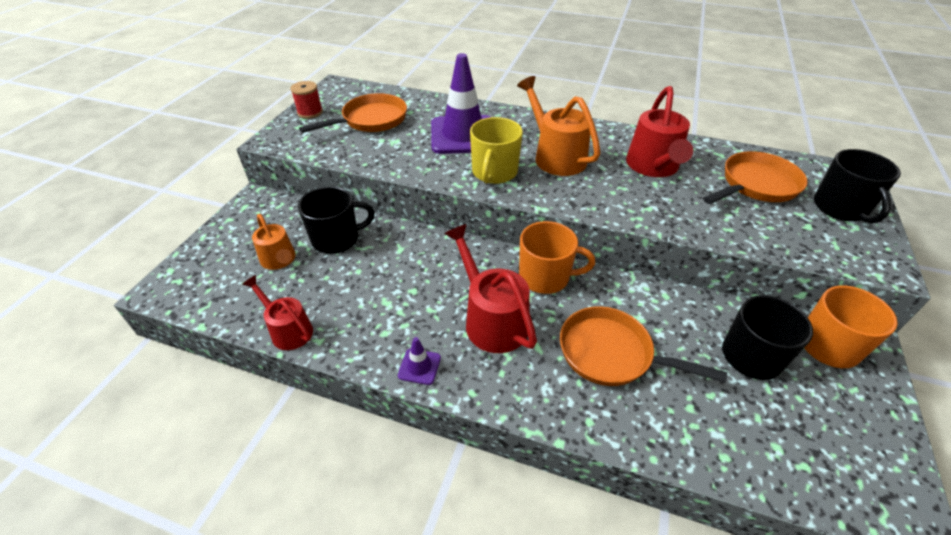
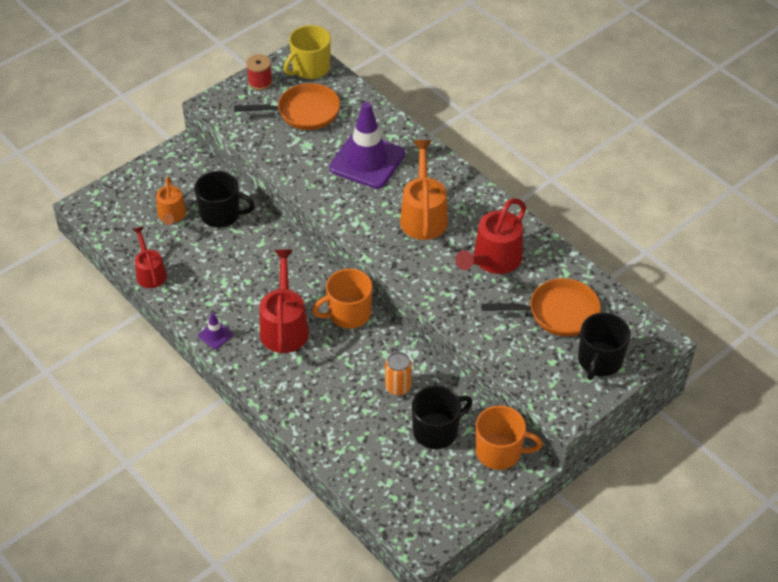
camera: 30 degrees right, 5 degrees up
(494, 172) = (360, 210): yellow mug -> yellow mug (310, 68)
(545, 277) = (348, 313): orange mug -> orange mug turned 120 degrees clockwise
(611, 353) = (343, 385): orange pan -> none
(665, 327) = (398, 387): none -> orange can

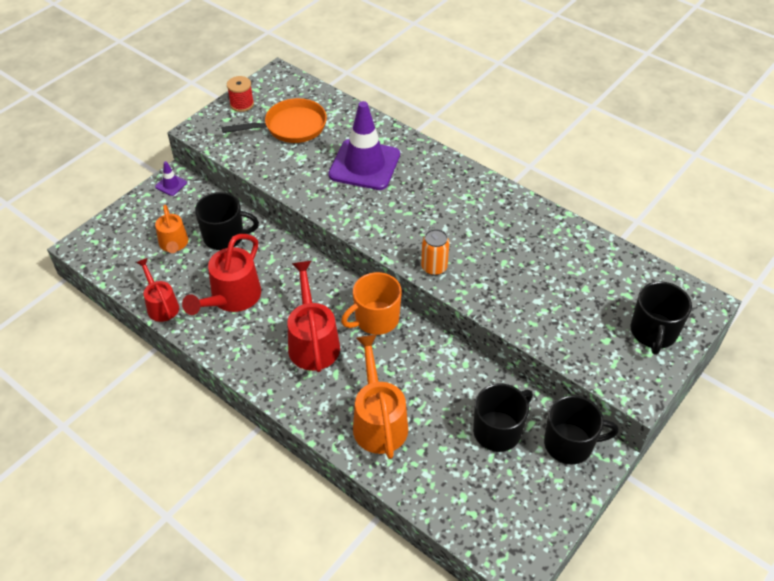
camera: 10 degrees left, 0 degrees up
(215, 335) = (242, 361): purple traffic cone -> purple traffic cone (171, 185)
(310, 68) = (288, 86): yellow mug -> none
(398, 387) = (445, 389): orange can -> orange can (434, 267)
(423, 215) = (433, 210): orange watering can -> orange watering can (378, 420)
(493, 260) = (515, 245): red watering can -> red watering can (231, 298)
(499, 452) = (569, 444): orange mug -> black mug
(558, 312) = (595, 289): orange pan -> none

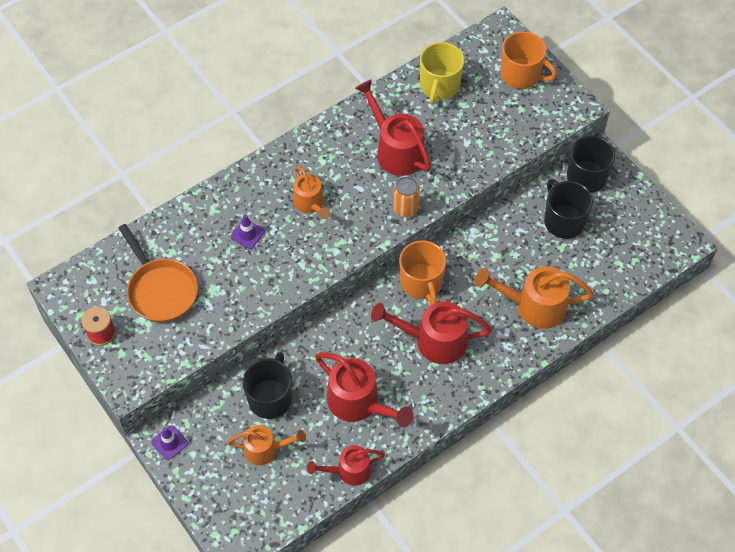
camera: 75 degrees left, 10 degrees up
(291, 127) = (161, 290): orange pan -> orange pan turned 150 degrees clockwise
(364, 165) = (247, 234): purple traffic cone -> purple traffic cone, size x0.41
(412, 198) = (310, 204): none -> orange watering can
(501, 246) = (395, 150): none -> red watering can
(598, 265) = (439, 86): none -> yellow mug
(653, 332) = (521, 75): black mug -> orange mug

